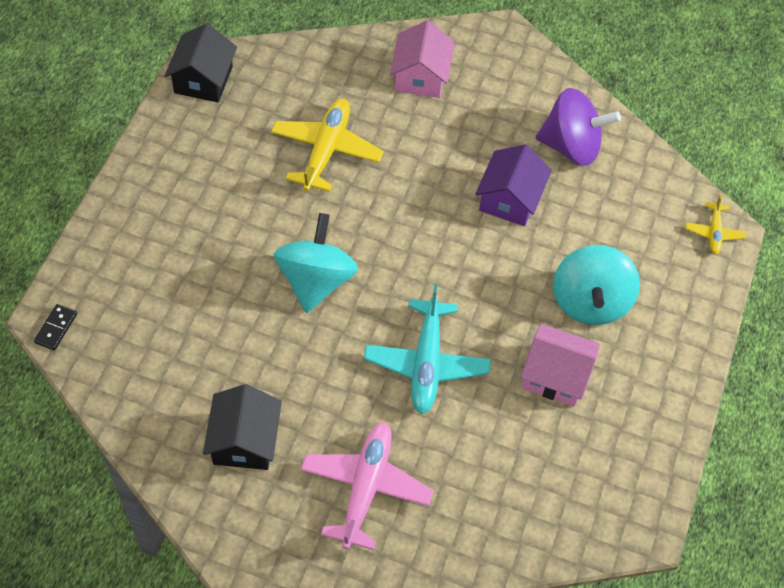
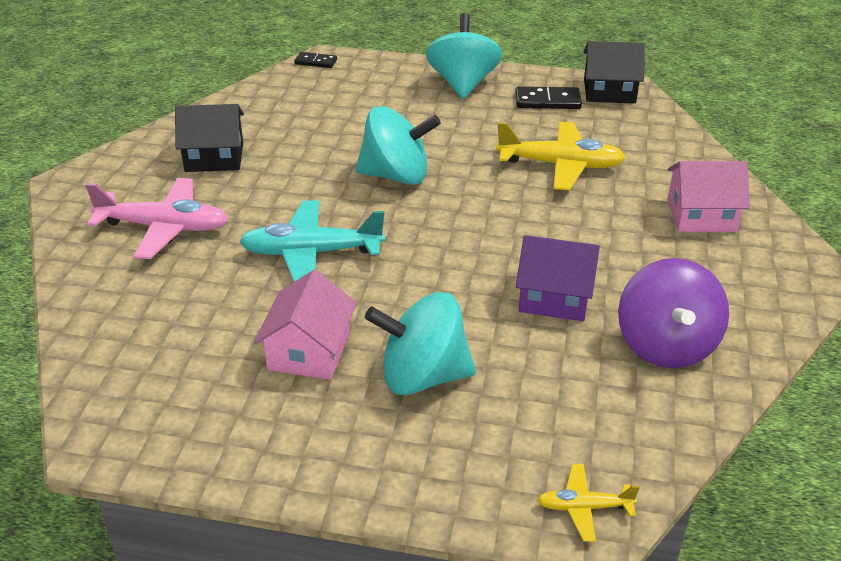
camera: 85 degrees right, 20 degrees down
(152, 196) = (463, 84): none -> turquoise spinning top
(208, 132) = (547, 101): none -> black domino

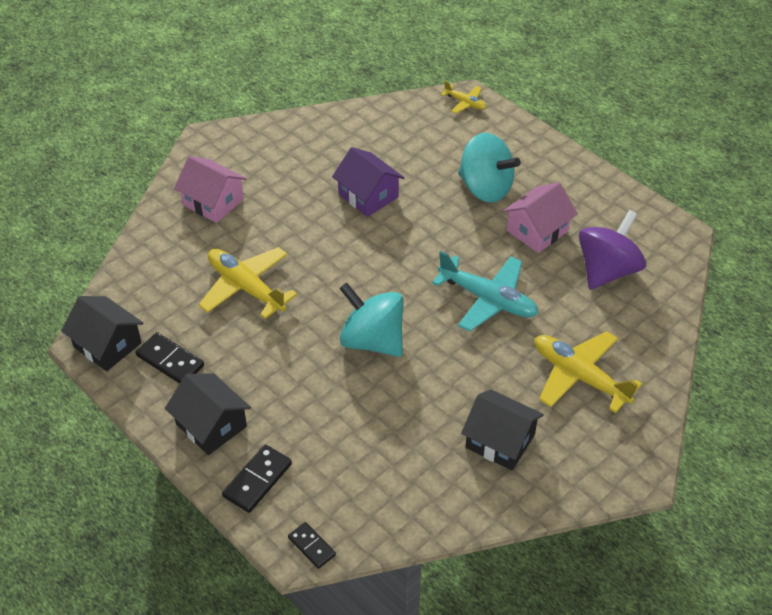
camera: 145 degrees left, 10 degrees up
(164, 227) = (579, 376): pink plane -> yellow plane
(391, 73) = (257, 480): none -> black domino
(463, 84) = (211, 425): turquoise spinning top -> black house
(665, 345) = (343, 144): purple spinning top -> purple spinning top (607, 270)

